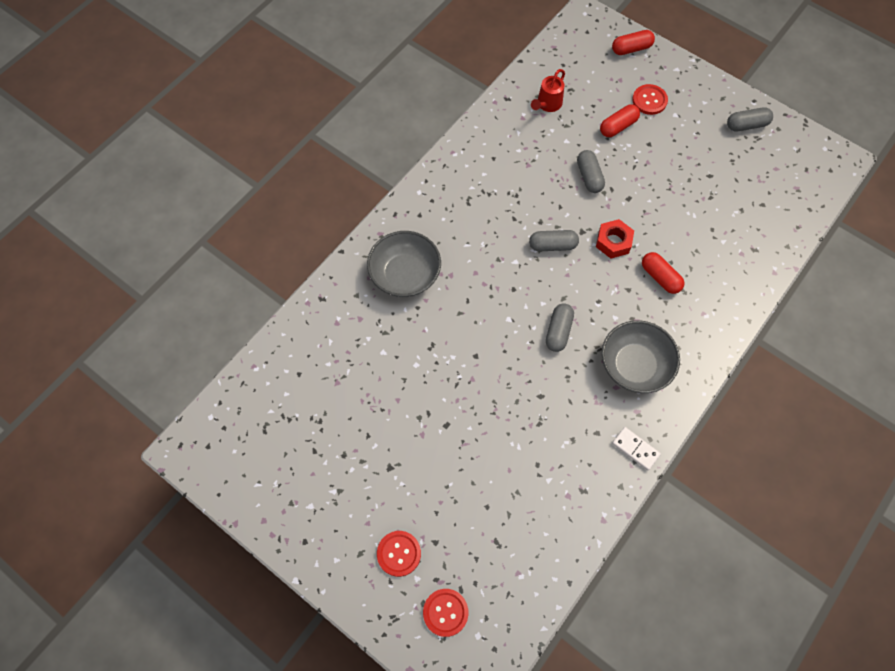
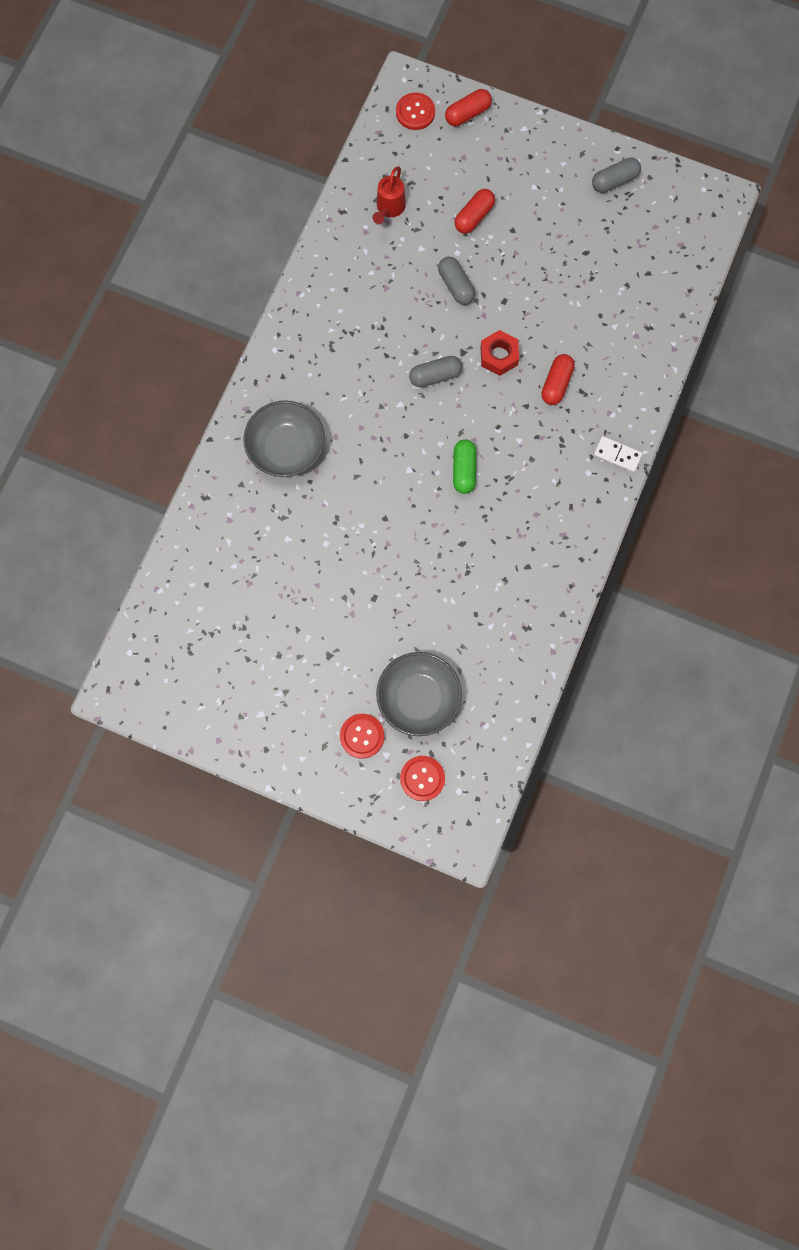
camera: 15 degrees left, 10 degrees up
(558, 331) = (464, 470): grey capsule -> green capsule
(634, 365) = (550, 487): grey bowl -> grey bowl (418, 698)
(635, 449) = (569, 573): white domino -> white domino (617, 455)
(649, 100) = (502, 176): red button -> red button (415, 112)
(660, 277) = (556, 384): red capsule -> red capsule turned 75 degrees clockwise

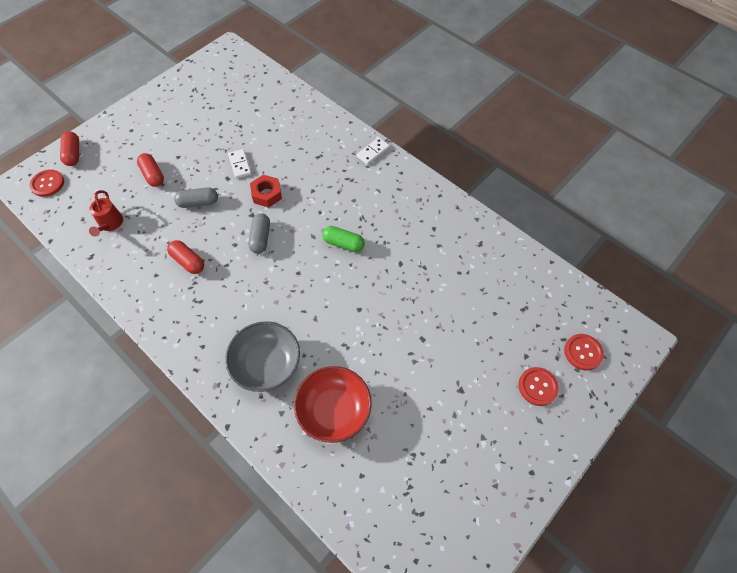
camera: 70 degrees left, 15 degrees down
(261, 534) = (334, 410): none -> red bowl
(389, 208) = (110, 224): red watering can -> red watering can turned 45 degrees clockwise
(418, 698) = (516, 334): grey bowl -> none
(530, 306) = (240, 165): none -> white domino
(556, 384) = (305, 168): red capsule -> red capsule (188, 261)
(614, 181) = (180, 93): grey capsule -> none

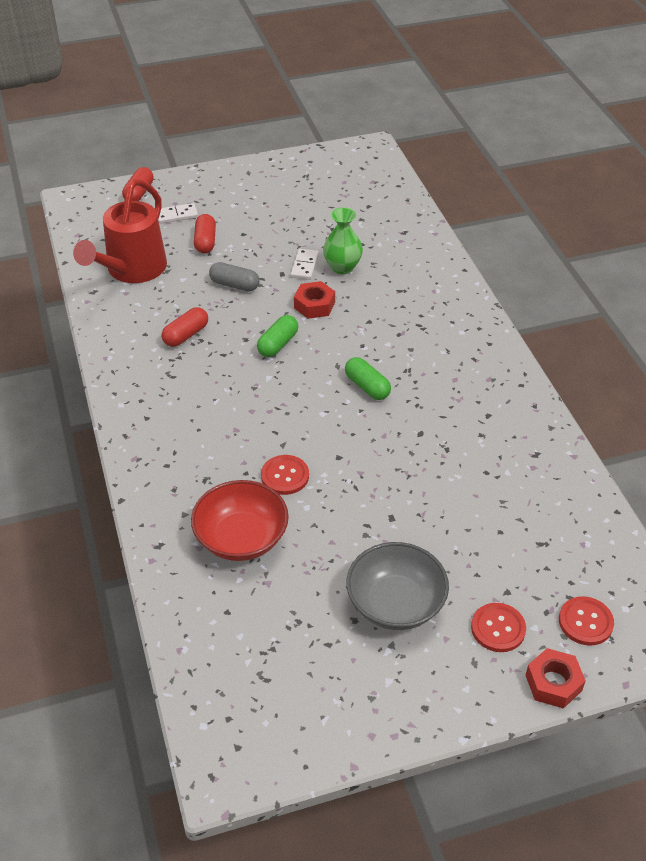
camera: 30 degrees right, 15 degrees down
(48, 184) = (96, 211): red button -> red button (285, 476)
(110, 224) = (131, 270): red watering can -> red watering can, size x2.03
(188, 261) = (186, 335): red capsule -> red capsule turned 60 degrees clockwise
(261, 238) = (278, 344): grey capsule -> green capsule
(267, 154) = (342, 267): none -> green vase
(267, 364) = (201, 463): grey bowl -> grey bowl (395, 603)
(373, 152) = (469, 310): white domino -> white domino (177, 215)
(592, 408) = (553, 683): none -> red nut

